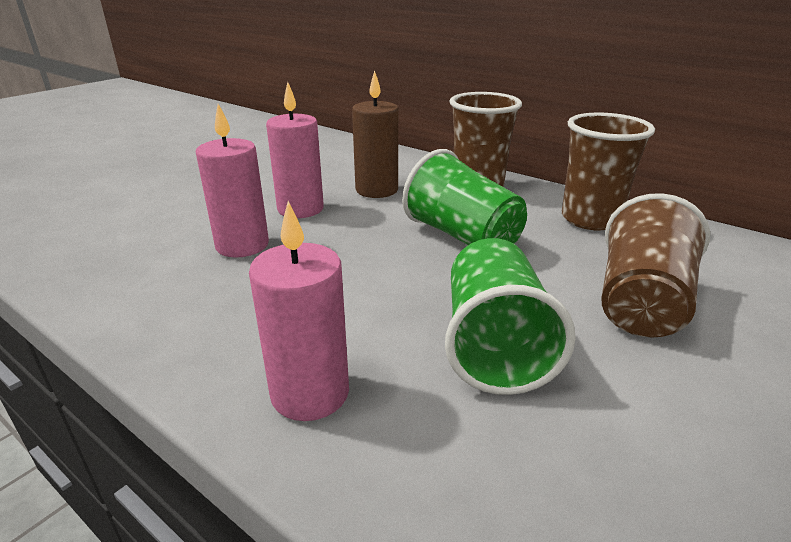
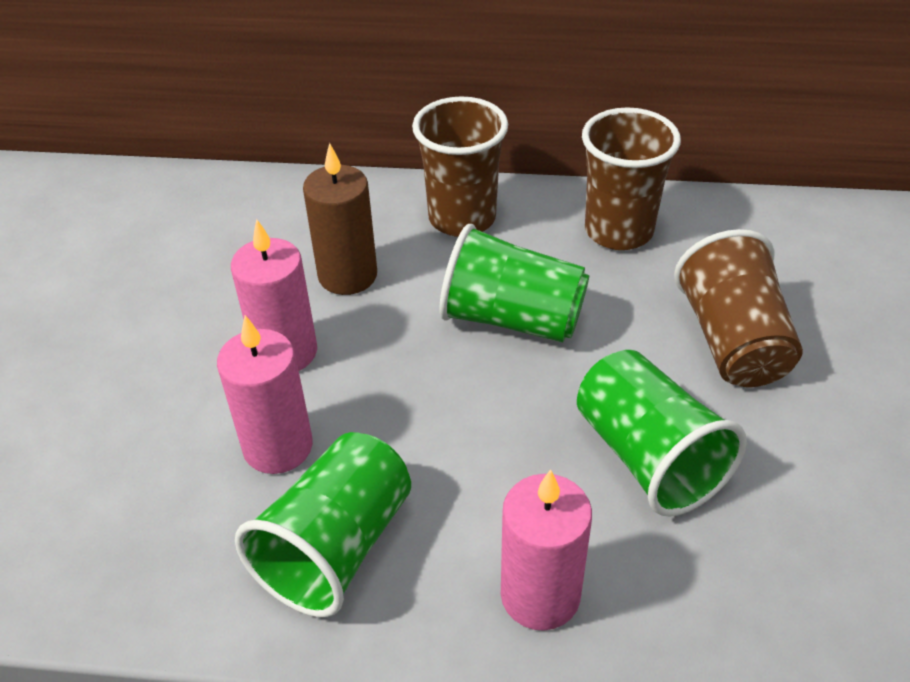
camera: 30 degrees left, 15 degrees up
(211, 303) = (336, 547): none -> green cup

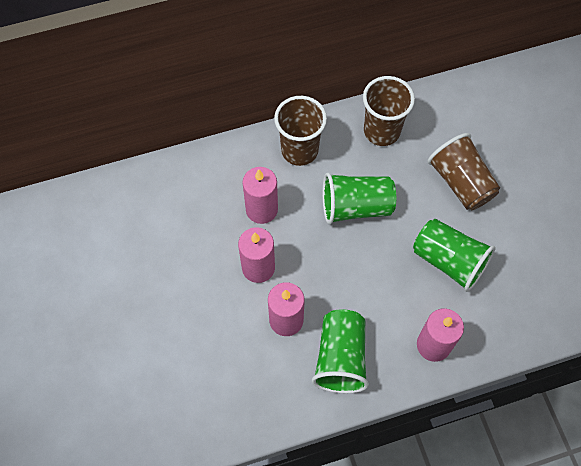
camera: 25 degrees left, 20 degrees up
(347, 275) = (261, 209): brown candle -> pink candle

